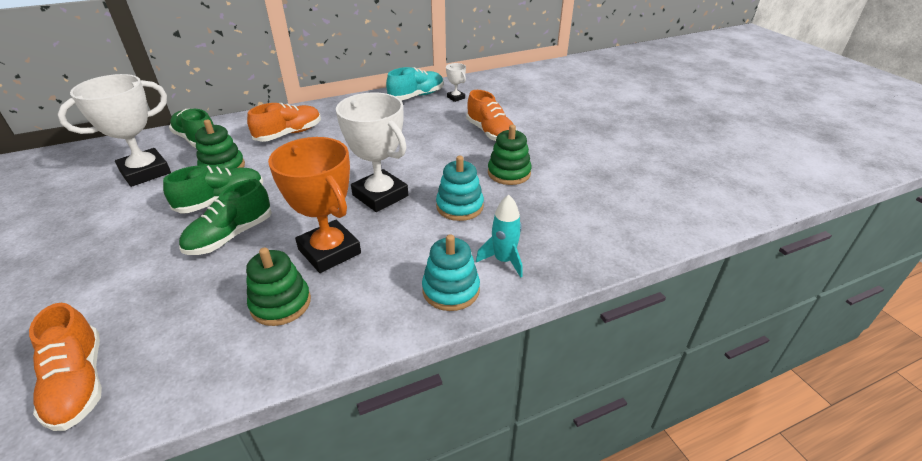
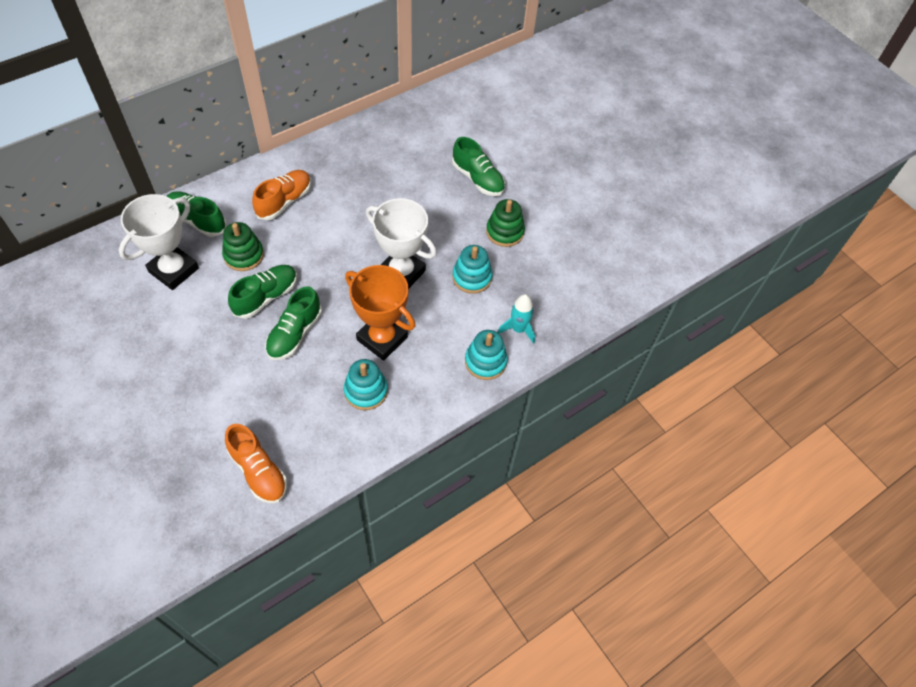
camera: 15 degrees left, 20 degrees up
(281, 303) = (366, 391): green stacking toy -> turquoise stacking toy
(416, 96) = (390, 127): turquoise shoe -> none
(456, 97) = (431, 126): white trophy -> none
(490, 133) = (478, 179): orange shoe -> green shoe

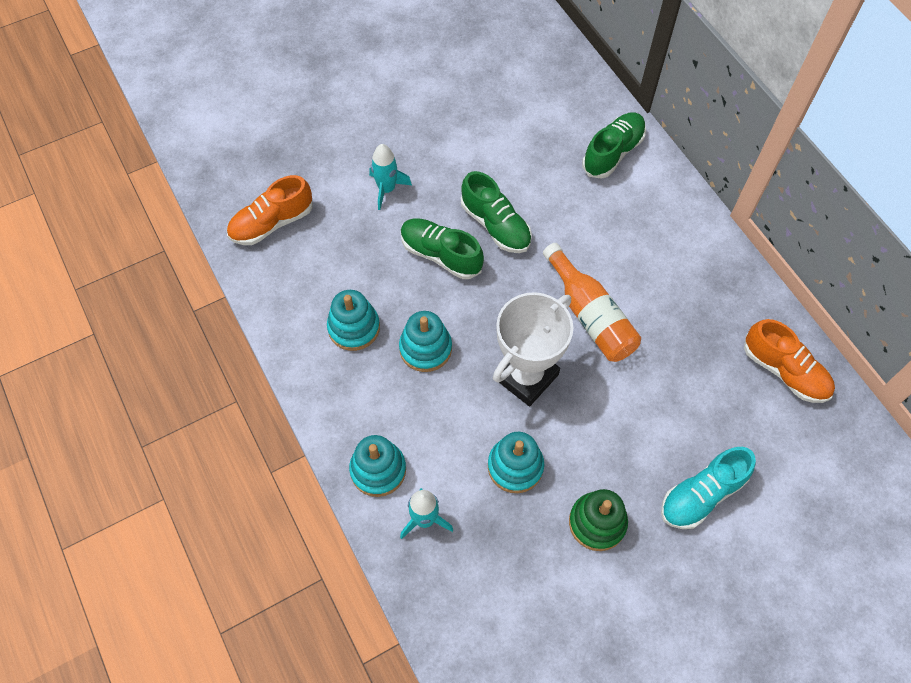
camera: 100 degrees right, 5 degrees up
(173, 270) = (538, 135): white trophy -> none
(225, 380) = (387, 189): none -> turquoise rocket
(244, 255) = (558, 201): green stacking toy -> none
(284, 201) = (646, 242): orange shoe -> orange shoe (784, 371)
(348, 235) = (590, 315): none -> orange bottle
(382, 338) = (425, 348): orange trophy -> turquoise stacking toy
(478, 179) = (702, 494): green shoe -> turquoise shoe

